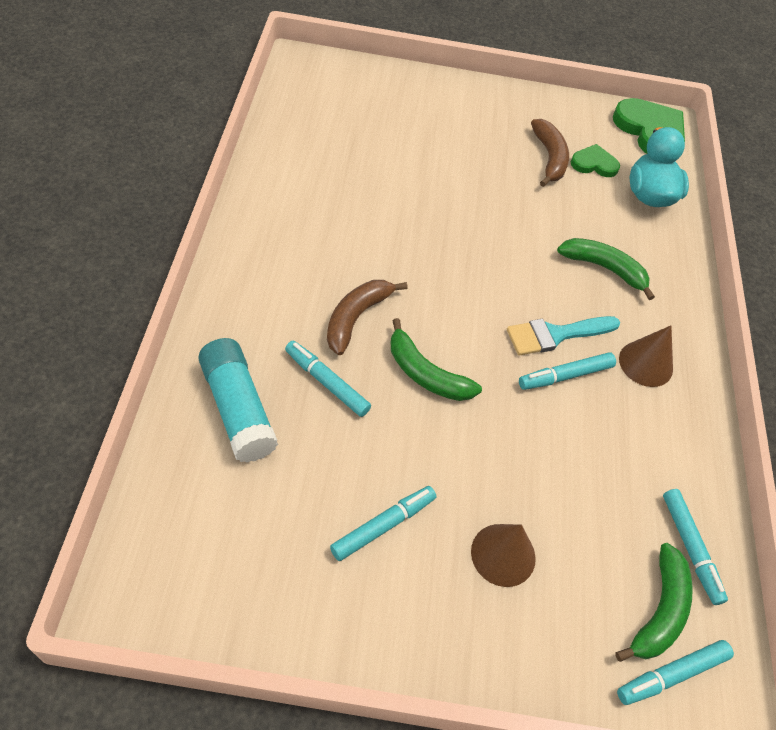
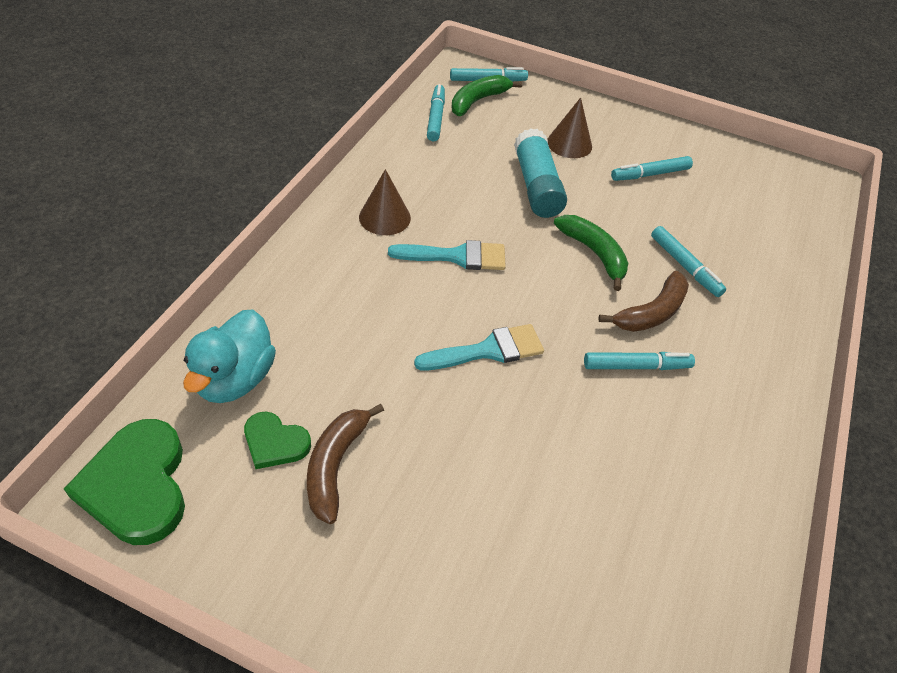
camera: 160 degrees left, 5 degrees down
(238, 409) = (762, 264): turquoise glue stick -> turquoise glue stick (536, 186)
(488, 251) = (488, 350): none -> turquoise brush
(565, 376) = (466, 225): turquoise marker -> turquoise marker (636, 366)
(604, 268) = (364, 304): green banana -> none

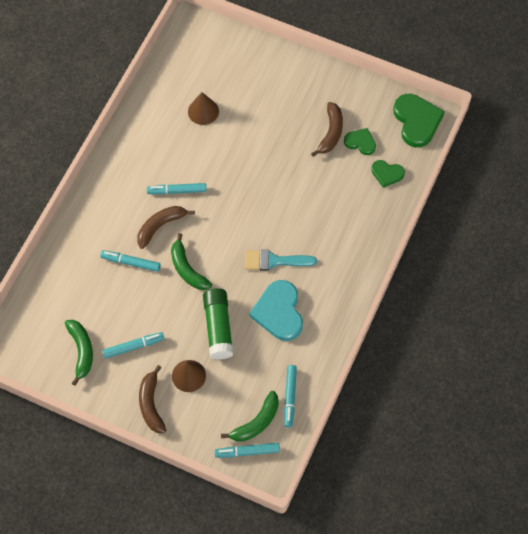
camera: 175 degrees left, 15 degrees up
(235, 379) = (387, 174): turquoise duck -> green heart
(384, 217) = (320, 290): brown cone -> brown cone (203, 111)
(449, 197) = (279, 312): none -> turquoise heart
(488, 350) = (257, 197): turquoise brush -> none
(536, 186) = (218, 327): turquoise glue stick -> green glue stick
(611, 123) = (151, 404): none -> brown banana
(685, 266) = (131, 262): turquoise marker -> turquoise marker turned 45 degrees counterclockwise
(718, 174) = (81, 351): none -> green banana

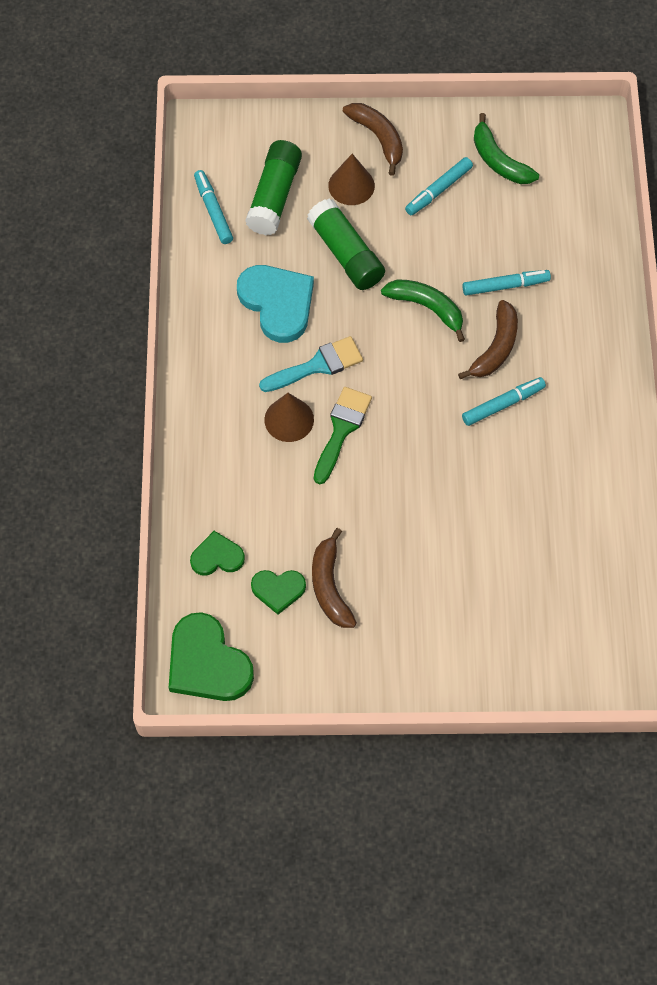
camera: 155 degrees right, 0 degrees up
(203, 111) = (536, 538): brown cone -> brown cone (289, 419)
(243, 390) = (274, 196): none -> green glue stick
(247, 452) = (235, 134): turquoise marker -> none
(256, 422) = (240, 168): green banana -> none
(280, 216) = (341, 429): none -> green brush

